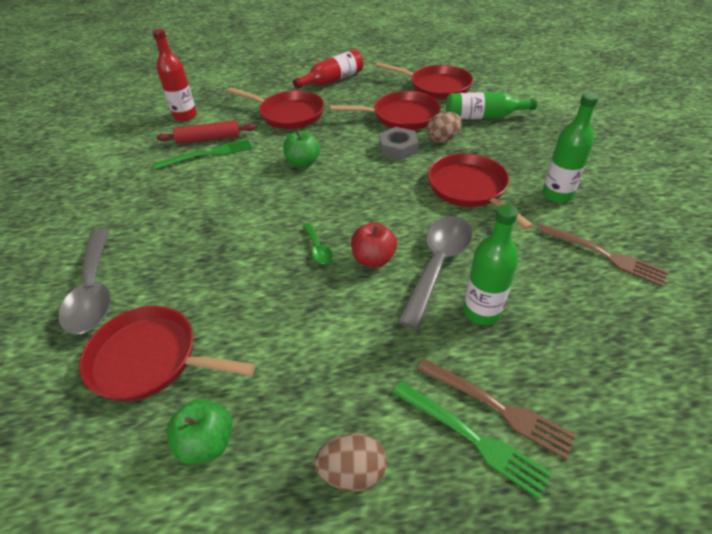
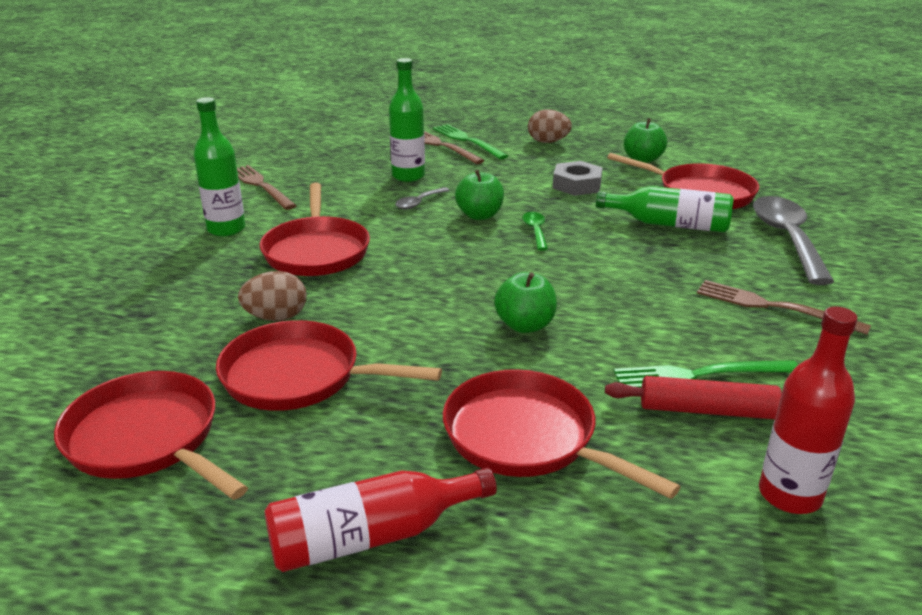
camera: 165 degrees left, 15 degrees down
(146, 208) = (773, 307): none -> brown fork
(373, 259) = (479, 215): red apple -> green apple
(398, 148) = (359, 318): grey nut -> grey nut (576, 185)
(438, 265) = (419, 203): grey spoon -> grey spoon, size x0.46
(483, 117) = (161, 342): green bottle -> green bottle (669, 224)

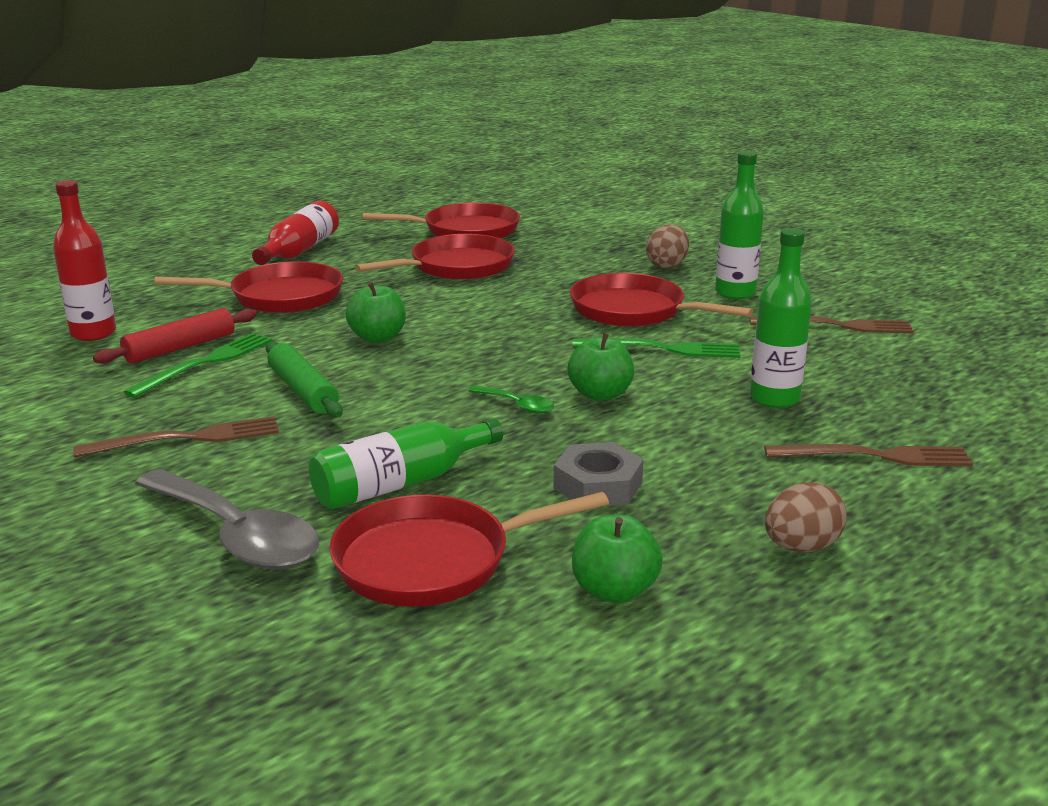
camera: 130 degrees right, 5 degrees down
(276, 317) = (542, 276): brown egg -> brown egg (667, 265)
(419, 203) = (681, 378): grey spoon -> none
(467, 141) = (879, 483): green fork -> green fork (662, 349)
(651, 305) = (302, 391): none -> green rolling pin

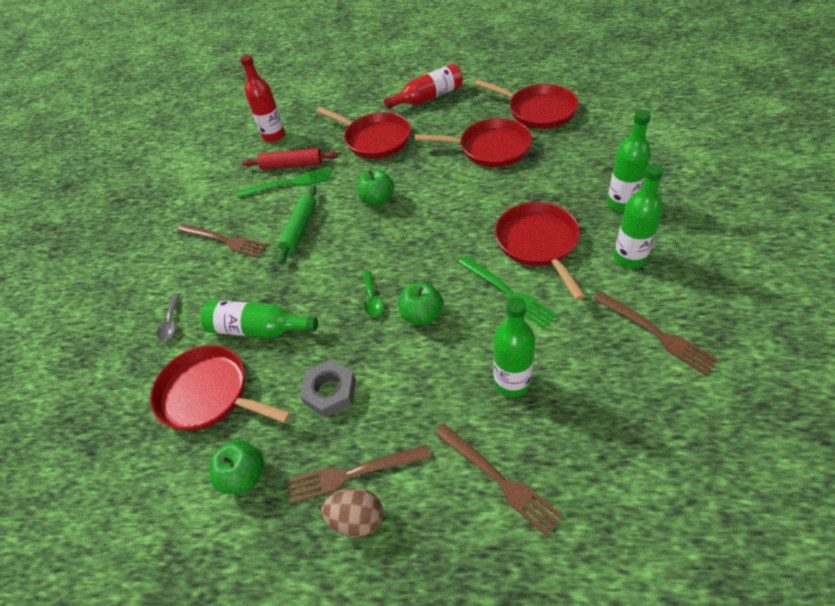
camera: 50 degrees right, 25 degrees up
(235, 535) = (171, 323): grey spoon -> grey spoon, size x0.46
(667, 265) = (621, 203): brown egg -> green bottle
(737, 522) = (353, 473): none -> brown fork

